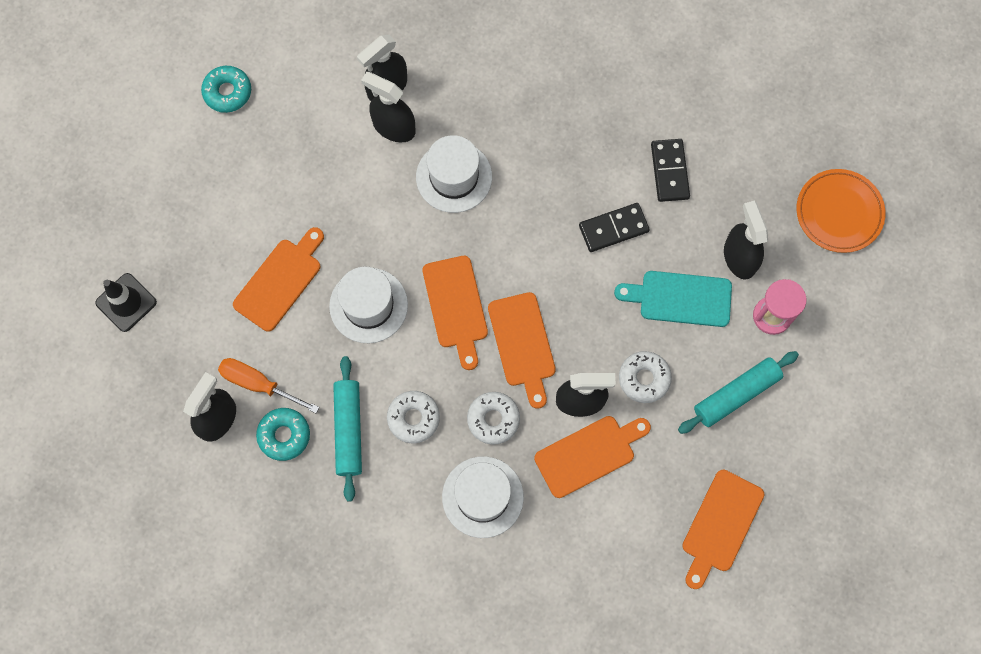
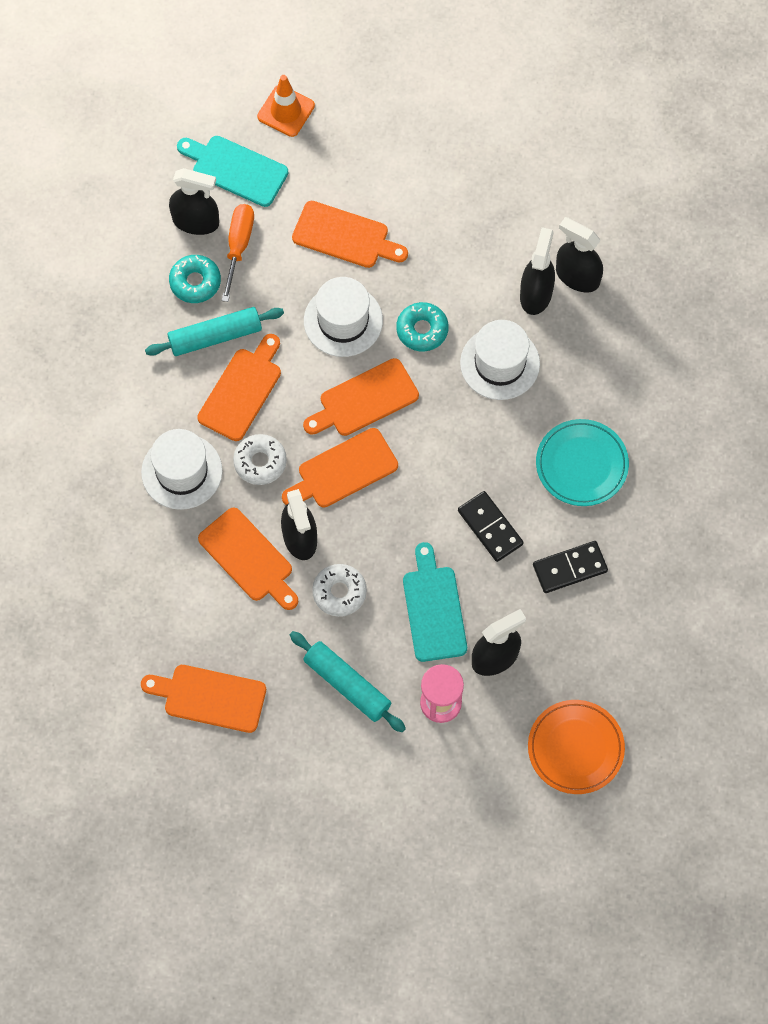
camera: 75 degrees right, 5 degrees down
(126, 302) = (286, 111): black traffic cone -> orange traffic cone
(174, 366) = (235, 169): none -> turquoise cutting board
(227, 92) = (525, 134): turquoise donut -> turquoise donut (422, 330)
(413, 418) = (242, 390): white donut -> orange cutting board
(573, 134) = (581, 465): none -> turquoise plate

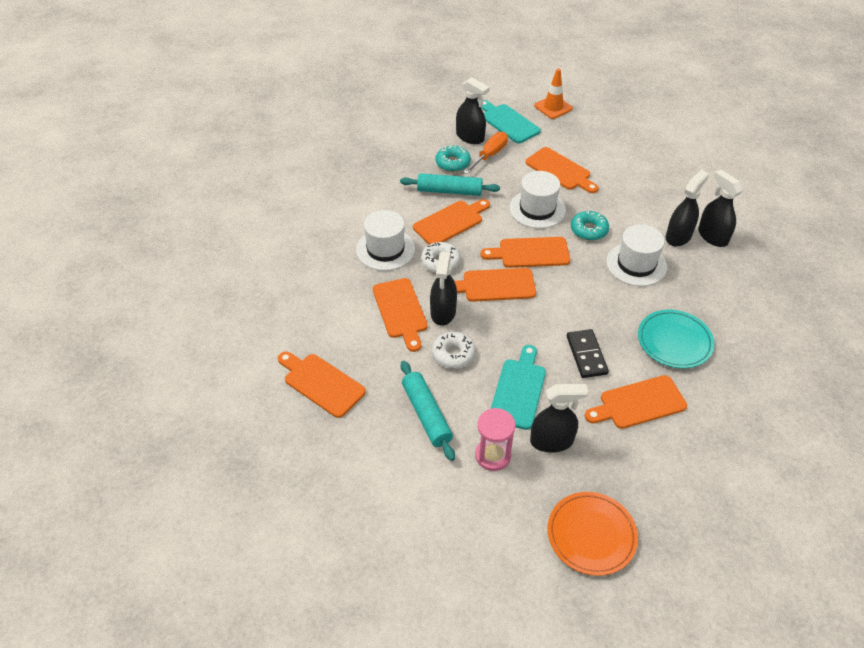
camera: 25 degrees right, 20 degrees down
(570, 568) = (638, 403): black domino -> orange cutting board

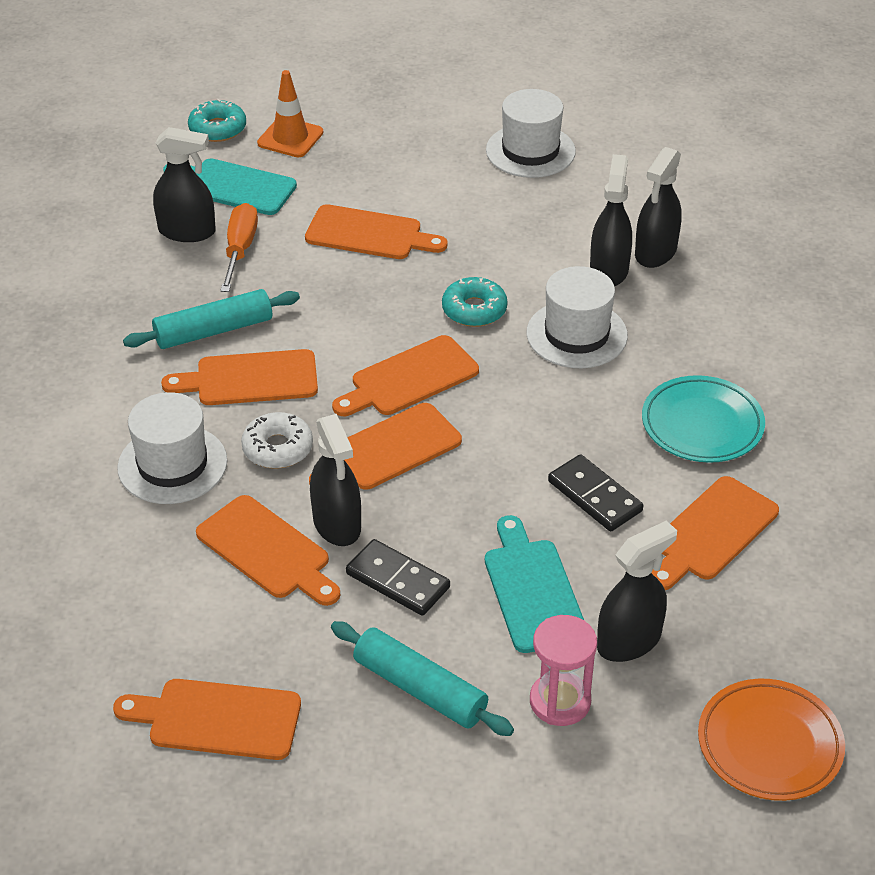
camera: 30 degrees left, 5 degrees down
(450, 222) = (250, 379): orange cutting board -> orange cutting board turned 120 degrees counterclockwise
(452, 163) = (187, 283): turquoise donut -> turquoise donut (217, 129)
(453, 354) = (397, 581): white donut -> black domino
(537, 209) = (374, 307): white hat -> white hat (530, 151)
(712, 236) = (655, 252): black spray bottle -> black spray bottle turned 90 degrees counterclockwise

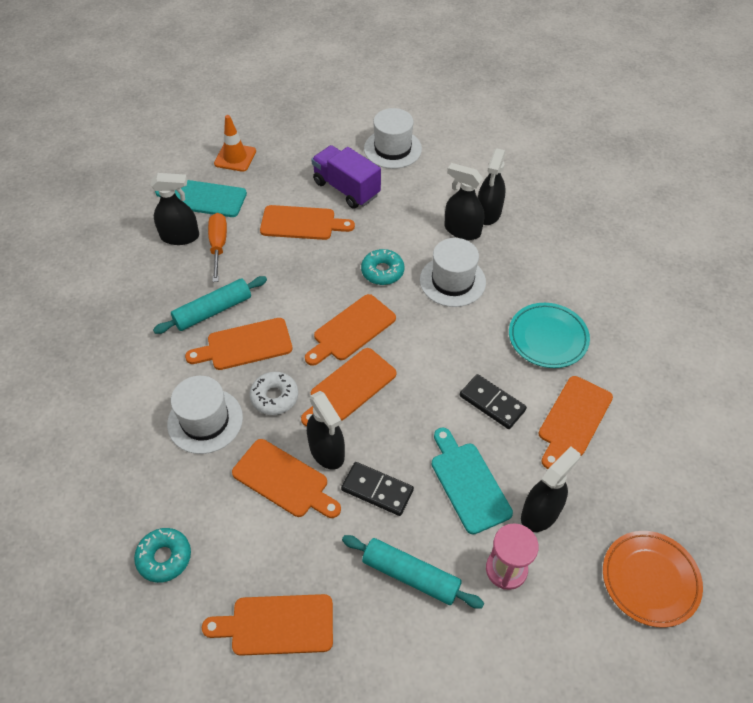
camera: 10 degrees left, 10 degrees up
(217, 129) = (185, 156): turquoise donut -> turquoise donut (164, 557)
(446, 196) = (346, 189): none -> purple truck
(609, 270) = (462, 230): black spray bottle -> black spray bottle turned 60 degrees counterclockwise

